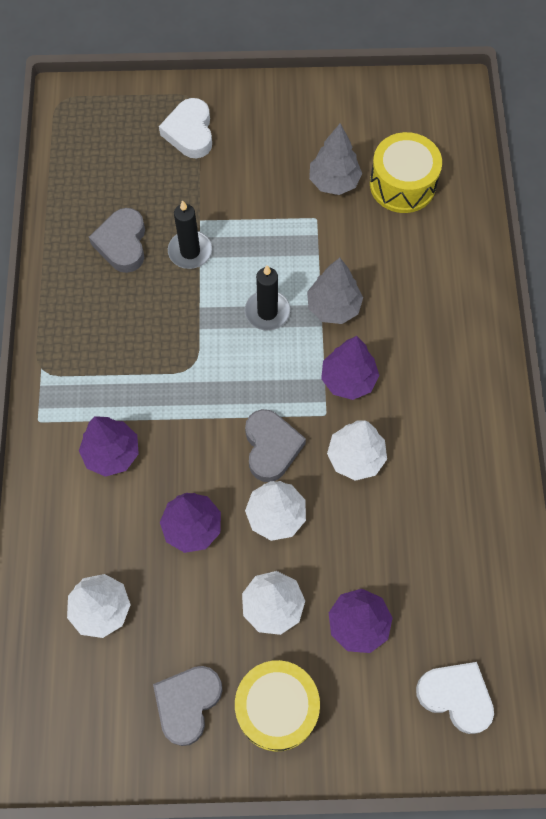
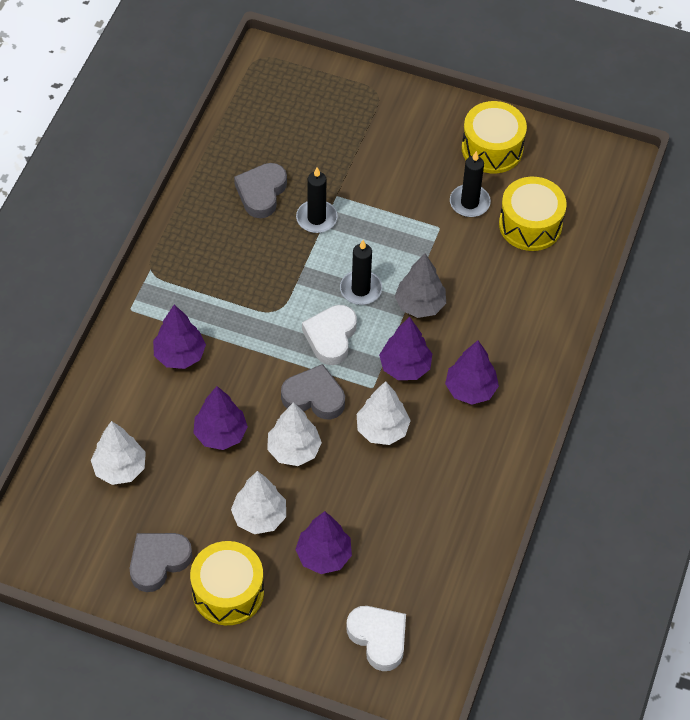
camera: 20 degrees right, 10 degrees down
(190, 132) = (361, 120): white heart -> white heart (331, 337)
(271, 447) = (314, 397): grey heart -> grey heart turned 90 degrees counterclockwise
(330, 119) = (492, 148): none -> yellow drum
(334, 182) = (469, 202): grey tree -> black candle
(423, 380) = (470, 389): none -> purple tree

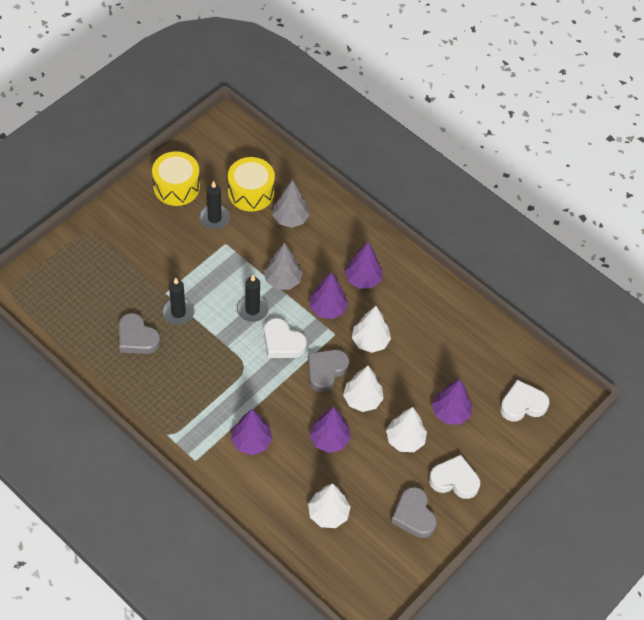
camera: 70 degrees left, 0 degrees up
(228, 592) = (454, 480): yellow drum -> white heart
(516, 280) = (290, 219): none -> grey tree

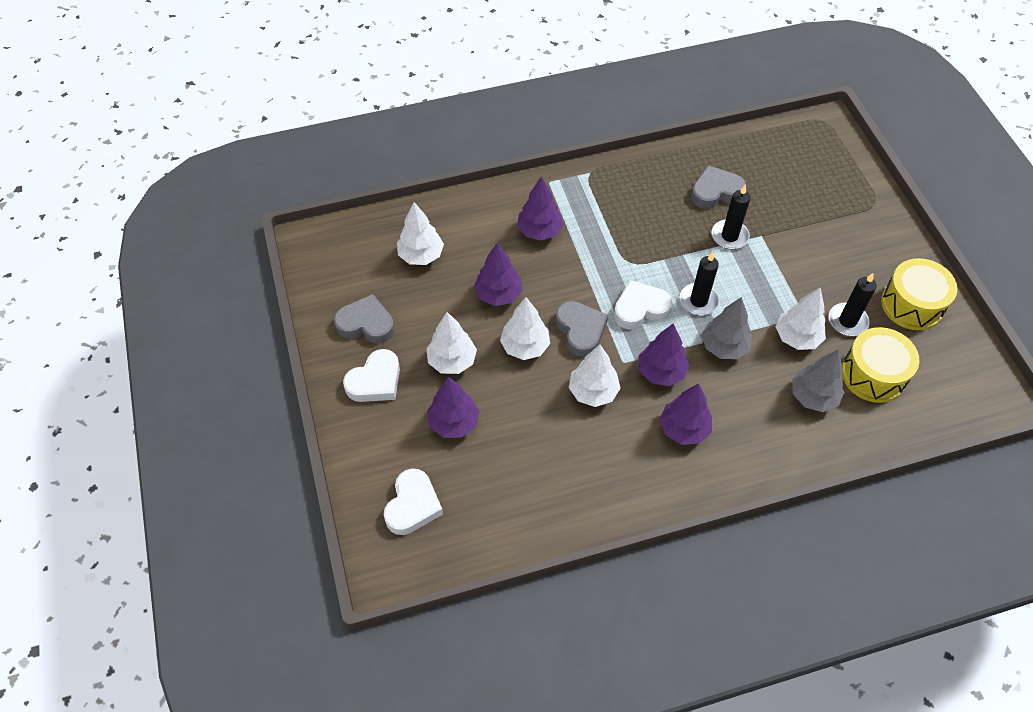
camera: 125 degrees right, 0 degrees up
(247, 242) = (797, 337): none -> white tree

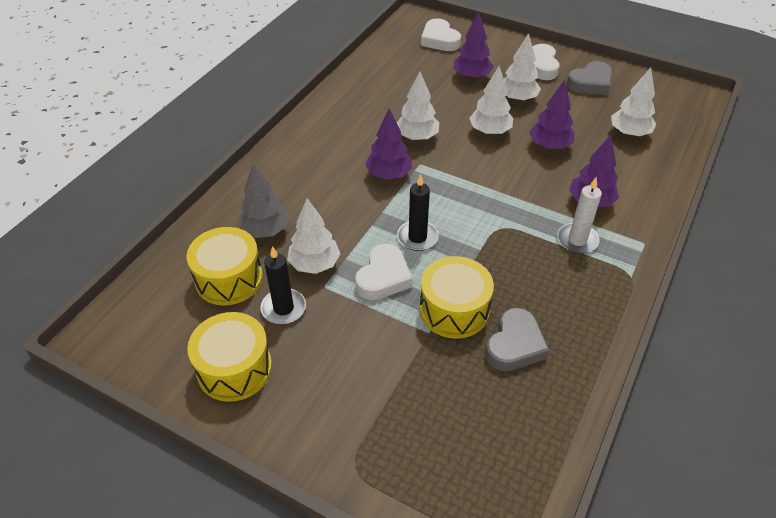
camera: 135 degrees right, 10 degrees down
(580, 330) = (470, 162): grey heart -> none
(589, 215) = (577, 240): none -> white candle
(640, 308) = (451, 202): white heart -> white heart (383, 277)
(683, 429) = (337, 155): purple tree -> none
(724, 347) = (363, 219): grey tree -> none
(729, 236) = (454, 310): black candle -> yellow drum

